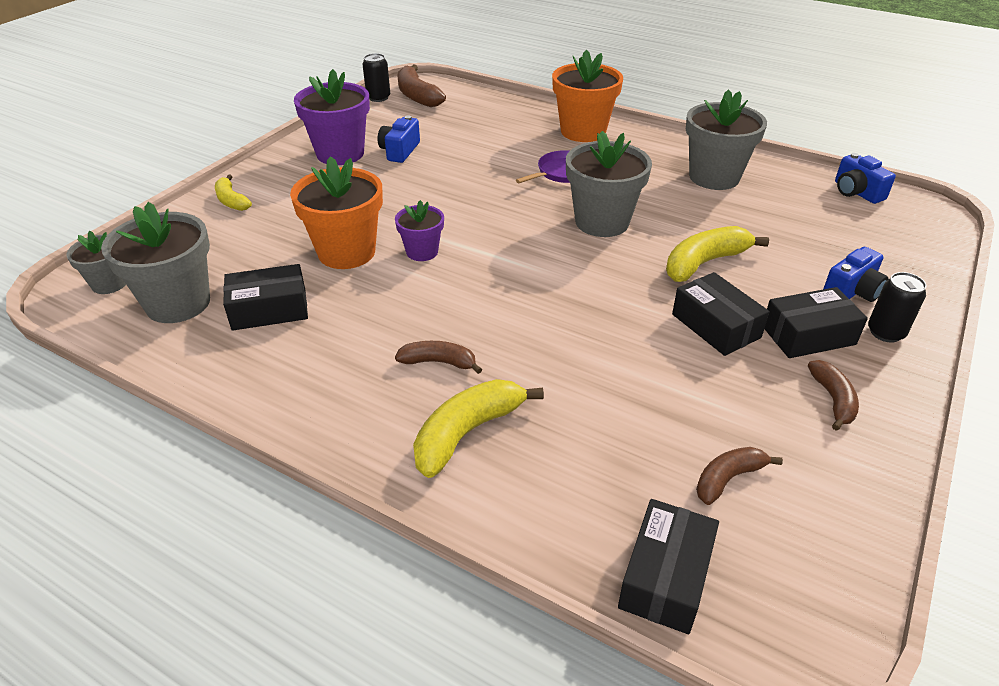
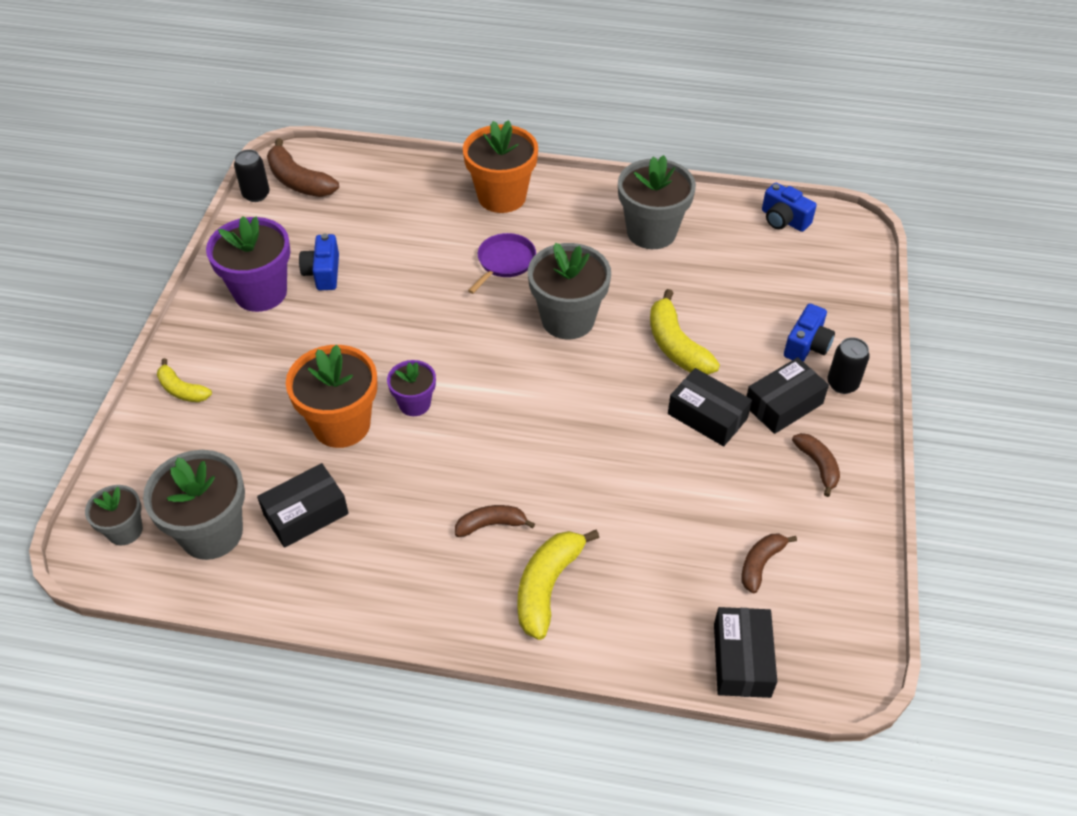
camera: 20 degrees left, 10 degrees up
(704, 263) = (676, 346): yellow banana -> yellow banana turned 60 degrees counterclockwise

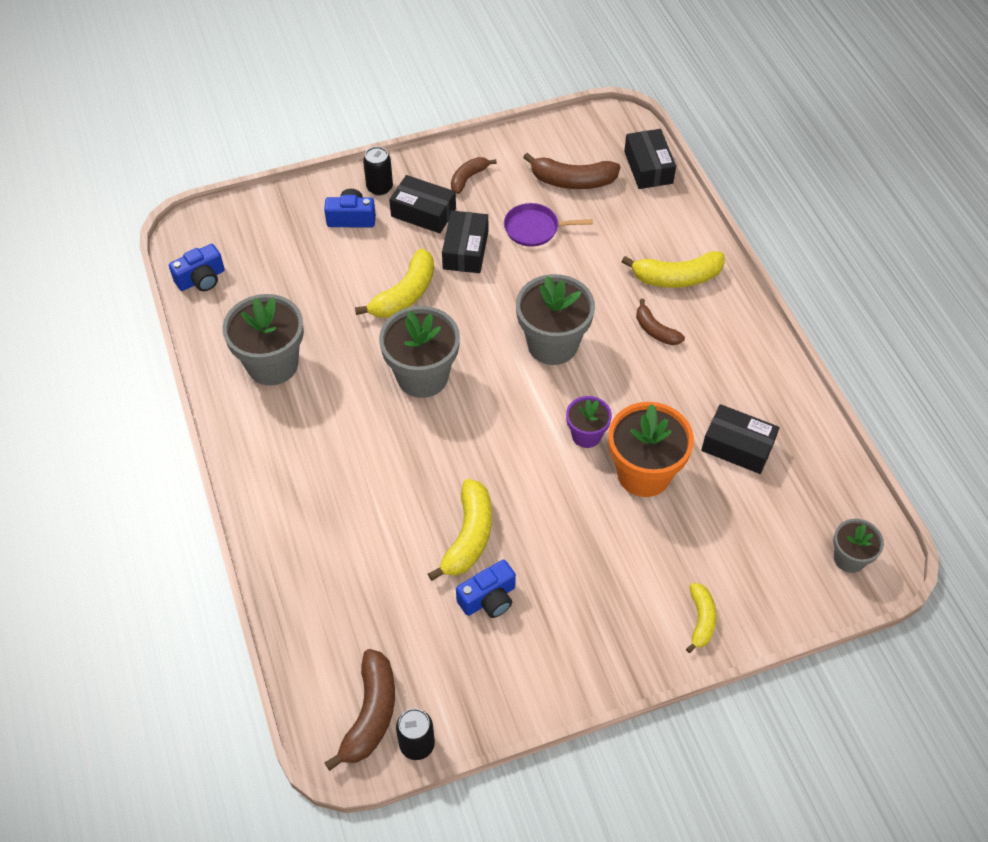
camera: 120 degrees left, 5 degrees up
(211, 533) = (802, 497): grey flower pot -> grey flower pot (552, 344)
(260, 292) = (549, 637): purple flower pot -> none
(385, 284) = (469, 536): none -> yellow banana
(502, 196) = (288, 505): orange flower pot -> none
(504, 262) = (380, 456): purple pan -> purple pan (534, 228)
(742, 660) = (648, 167): black box -> black box turned 75 degrees counterclockwise
(760, 564) = (572, 181): brown banana -> brown banana, size x1.63
(783, 220) = (201, 279): blue camera -> blue camera turned 45 degrees clockwise

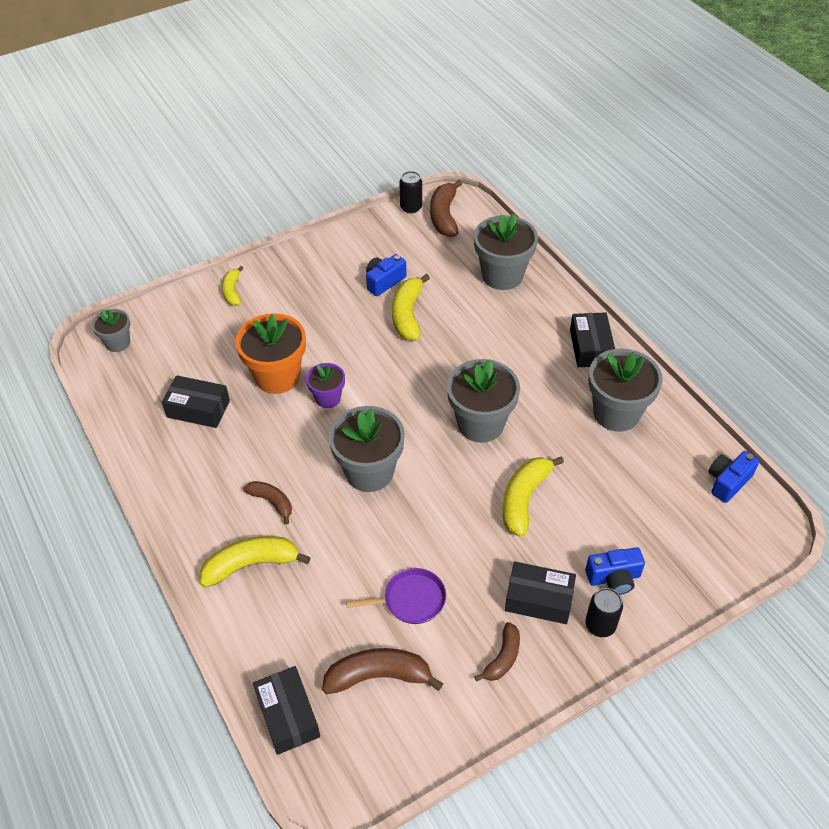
camera: 170 degrees right, 5 degrees down
(325, 580) = (502, 275): none -> grey flower pot
(465, 250) = (479, 559): black box -> black box (590, 347)

